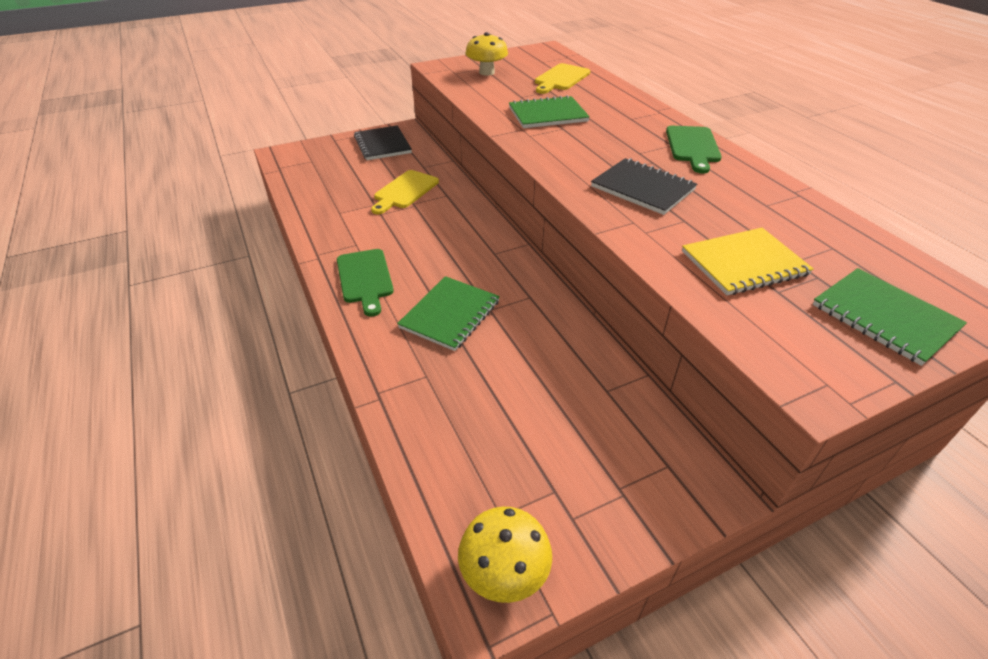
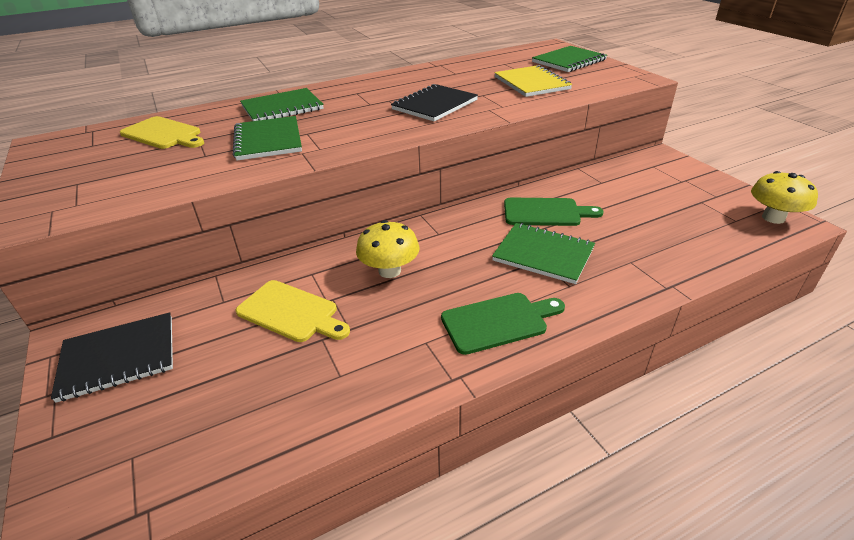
camera: 90 degrees left, 5 degrees down
(486, 72) = (97, 180): yellow mushroom -> yellow mushroom (389, 271)
(622, 113) = (282, 108): none -> green notebook
(692, 146) = (361, 86): green cutting board -> green cutting board (545, 212)

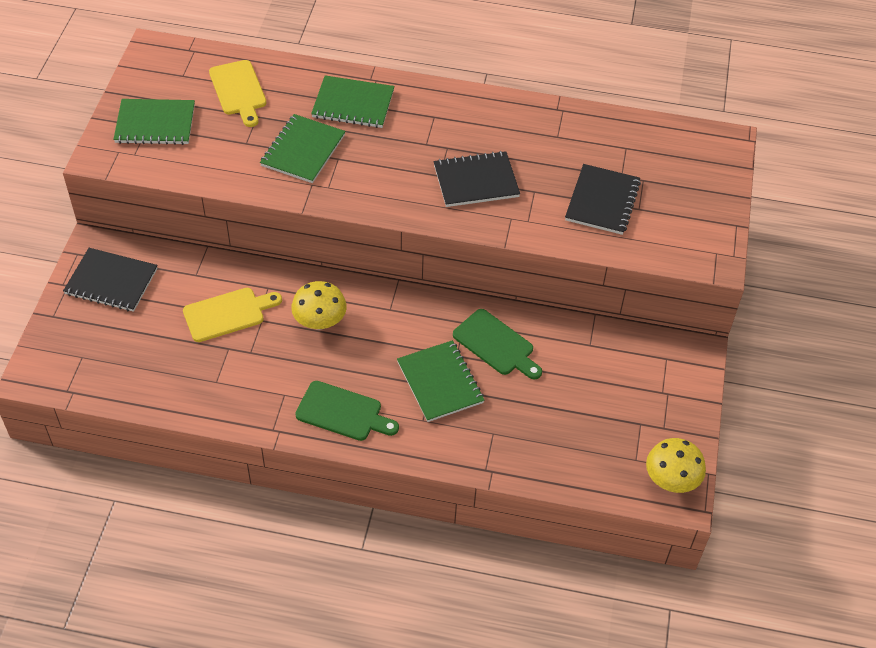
camera: 35 degrees right, 15 degrees up
(291, 312) = (228, 314): yellow cutting board -> yellow cutting board turned 90 degrees counterclockwise
(531, 83) = (602, 201): yellow notebook -> black notebook
(568, 61) = (695, 184): green notebook -> green notebook (155, 124)

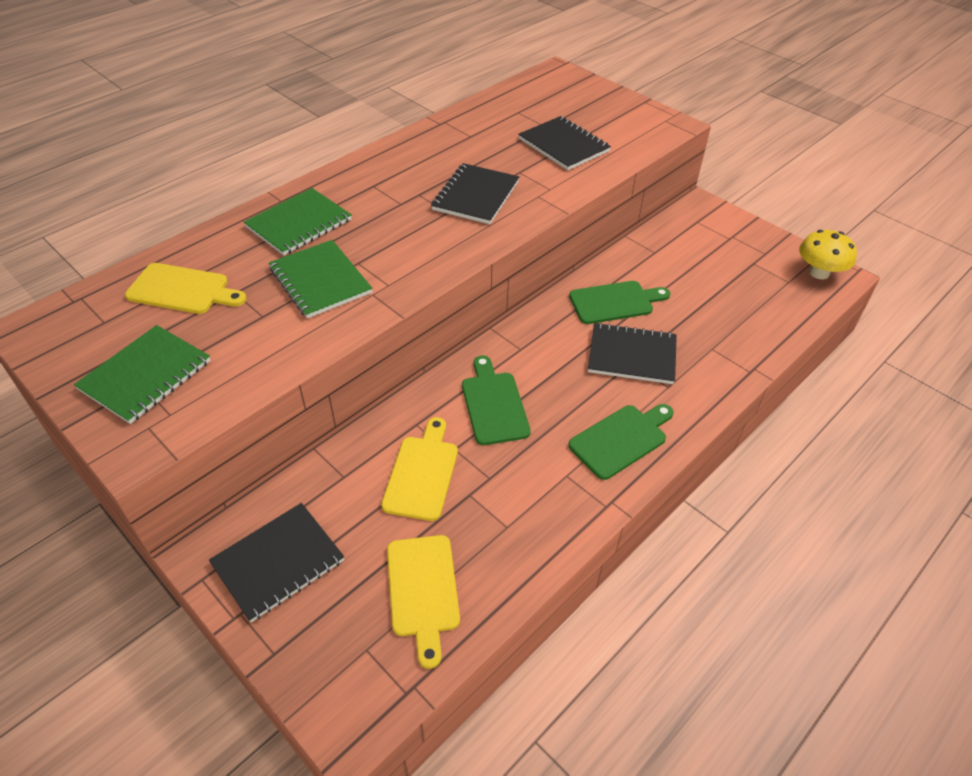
camera: 55 degrees left, 5 degrees down
(138, 362) = (423, 590): none -> yellow cutting board
(320, 321) = (494, 404): yellow mushroom -> green cutting board
(440, 382) = (632, 355): green notebook -> black notebook

